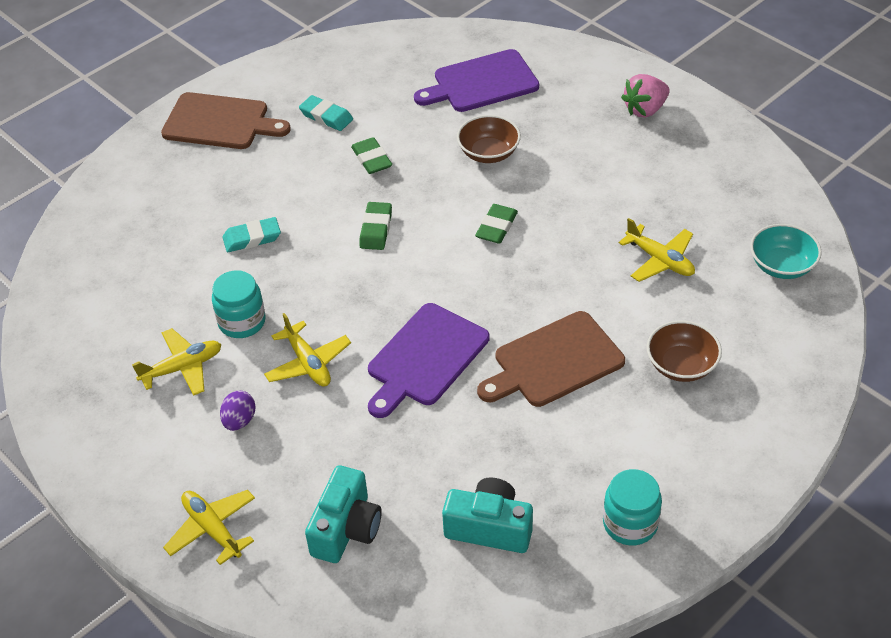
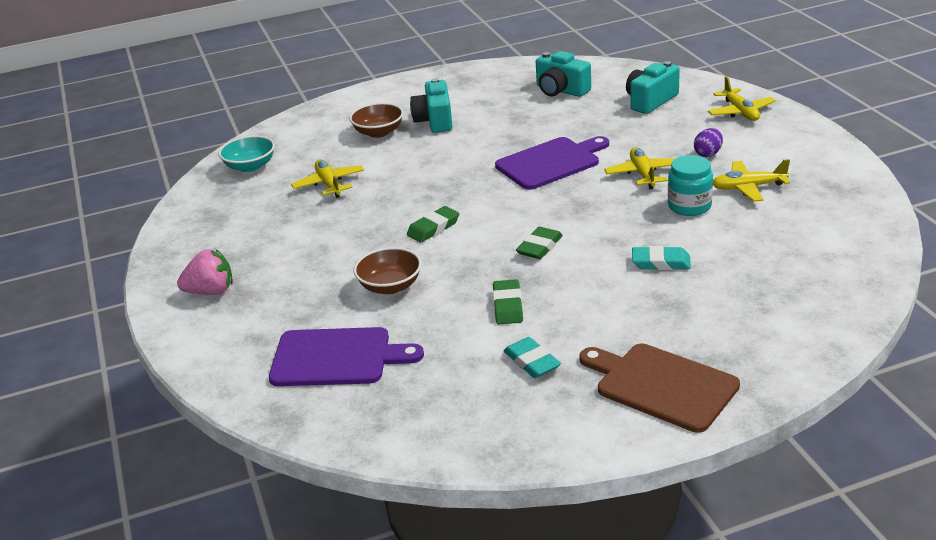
camera: 155 degrees left, 15 degrees down
(554, 361) = (460, 147): brown cutting board -> none
(625, 408) = (435, 121): none -> turquoise camera
(630, 523) = (478, 81): turquoise jar -> none

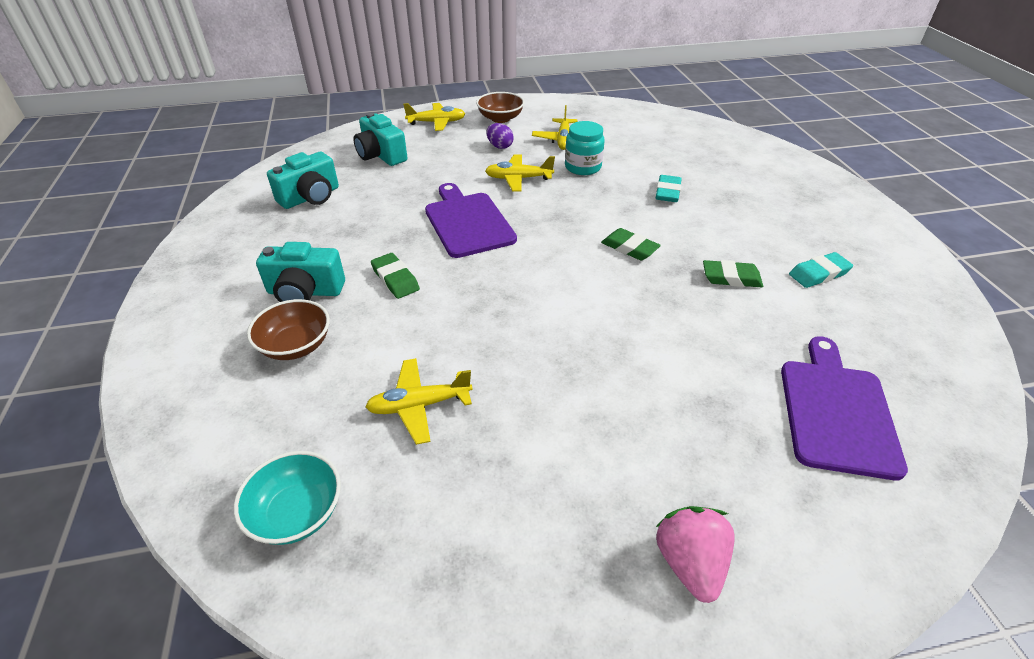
camera: 85 degrees left, 10 degrees up
(390, 286) = (690, 357): brown bowl -> brown bowl (500, 118)
(433, 228) = (572, 314): green eraser -> green eraser (395, 279)
(661, 385) = (838, 217): brown cutting board -> none

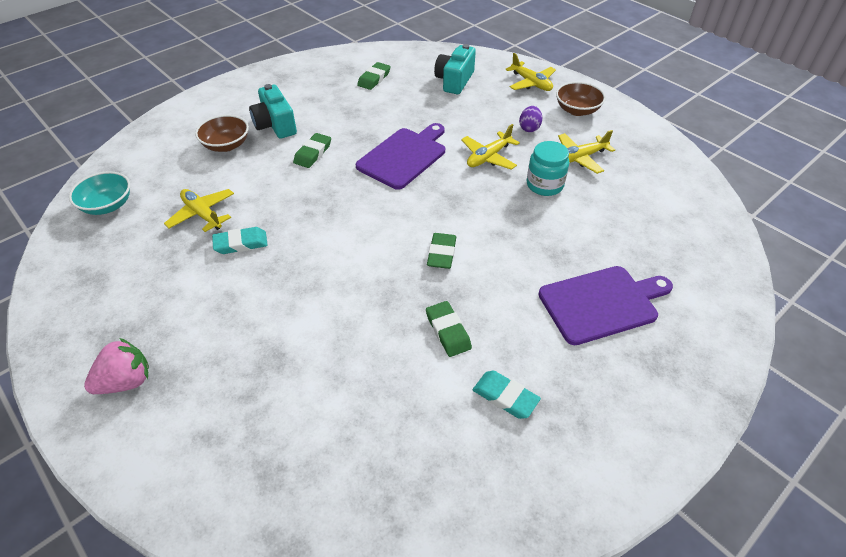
camera: 60 degrees right, 5 degrees up
(310, 197) = (374, 79): turquoise camera -> green eraser
(518, 179) = (488, 157): yellow plane -> yellow plane turned 105 degrees counterclockwise
(667, 192) = (555, 251): turquoise eraser -> turquoise eraser (241, 243)
(836, 411) = (308, 442): purple cutting board -> purple cutting board (602, 303)

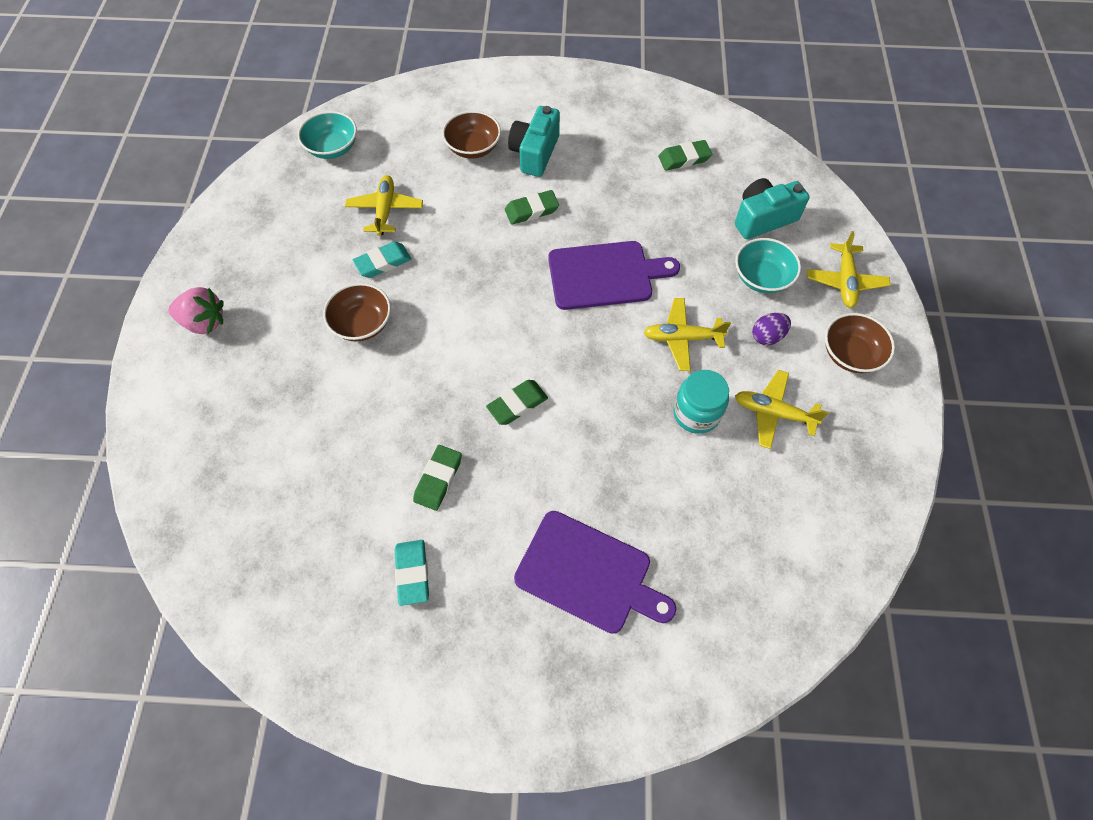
camera: 45 degrees right, 15 degrees up
(241, 243) = (383, 262): turquoise eraser -> turquoise eraser turned 60 degrees counterclockwise
(272, 287) = (362, 323): none -> brown bowl
(490, 105) = (762, 277): none -> turquoise bowl

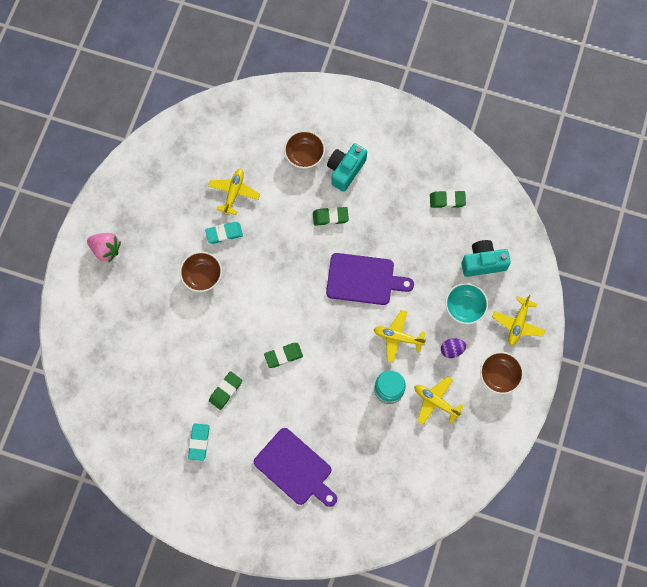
camera: 15 degrees right, 10 degrees up
(332, 148) = (209, 131): turquoise bowl -> none

